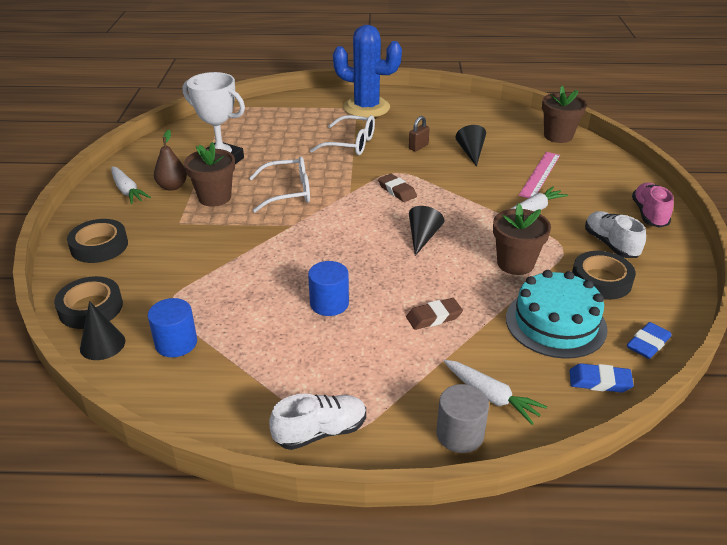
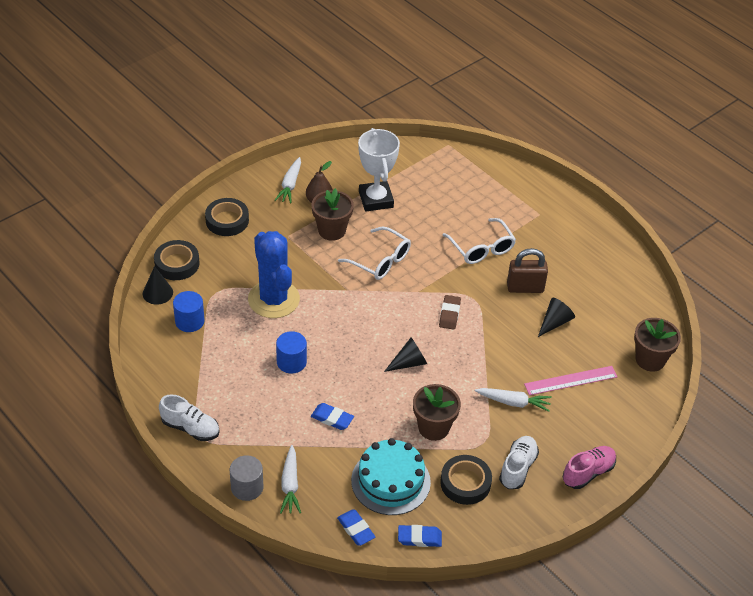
camera: 45 degrees right, 10 degrees up
(366, 108) = (547, 220): blue cactus -> blue cactus (274, 299)
(418, 147) = (525, 287): brown padlock -> brown padlock, size x1.69
(434, 317) = (332, 418): brown eraser -> blue eraser

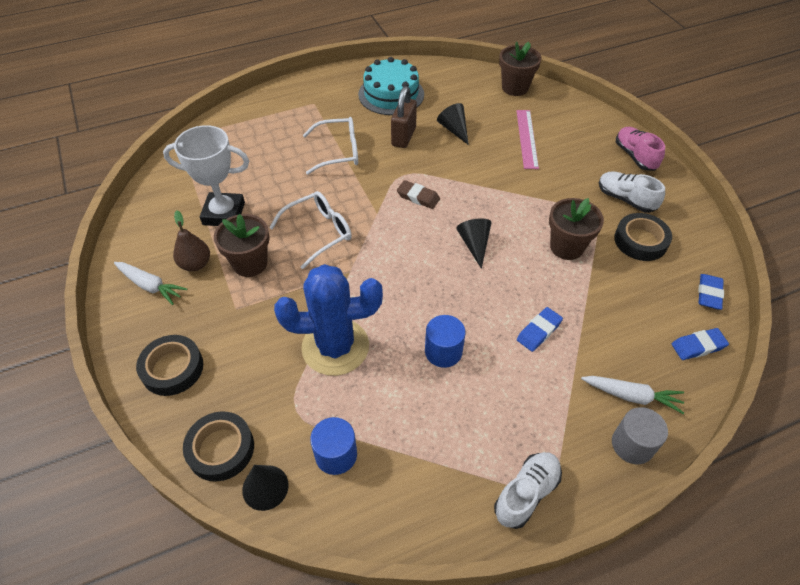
camera: 70 degrees left, 5 degrees up
(390, 481) = (633, 299): turquoise cake -> turquoise cake (391, 94)
(514, 402) = (545, 181): white carrot -> none

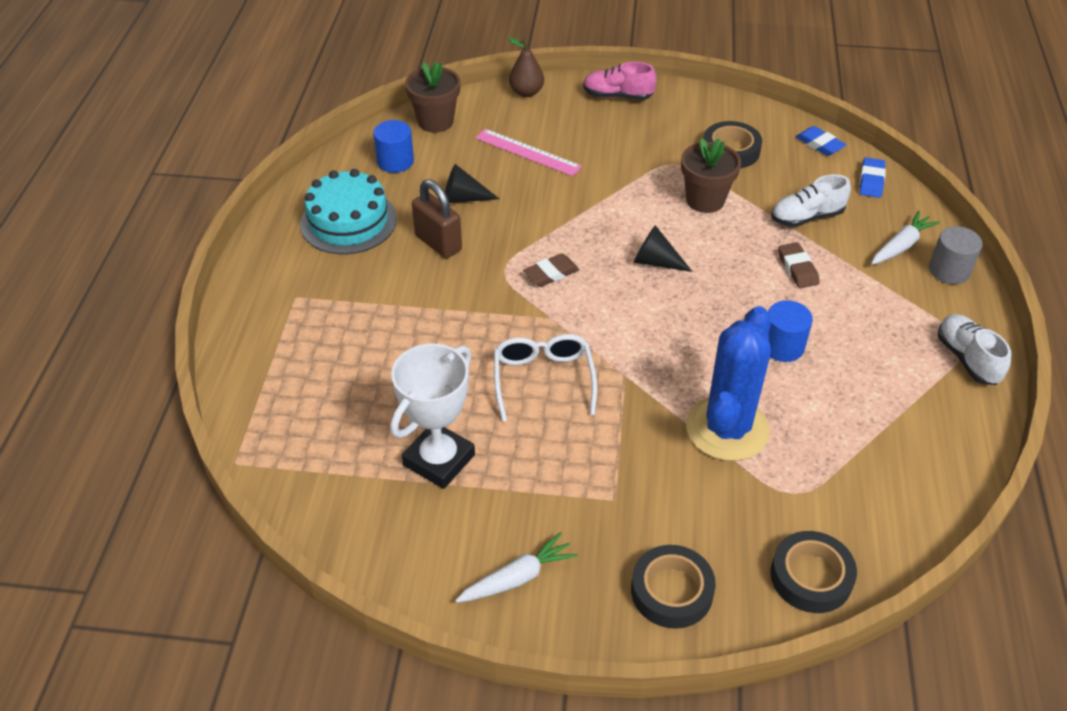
camera: 60 degrees left, 5 degrees down
(195, 264) = (511, 517): brown pear -> brown pear (526, 92)
(250, 263) = (549, 462): brown flower pot -> none
(265, 487) = (877, 552): black cone -> none
(336, 455) = (864, 479): blue cylinder -> blue cylinder (395, 161)
(339, 152) = (415, 309): white glasses -> none
(538, 331) = (797, 268): blue eraser -> brown eraser
(625, 199) = (671, 132): white shoe -> white shoe (806, 217)

